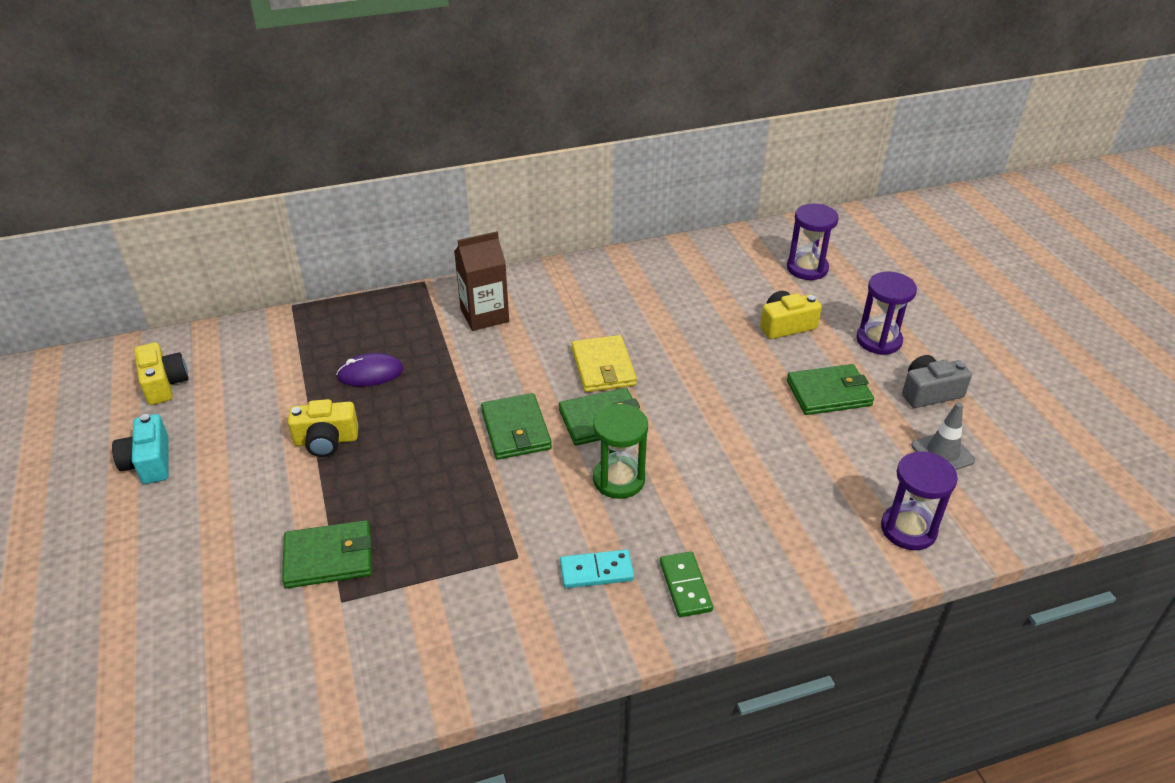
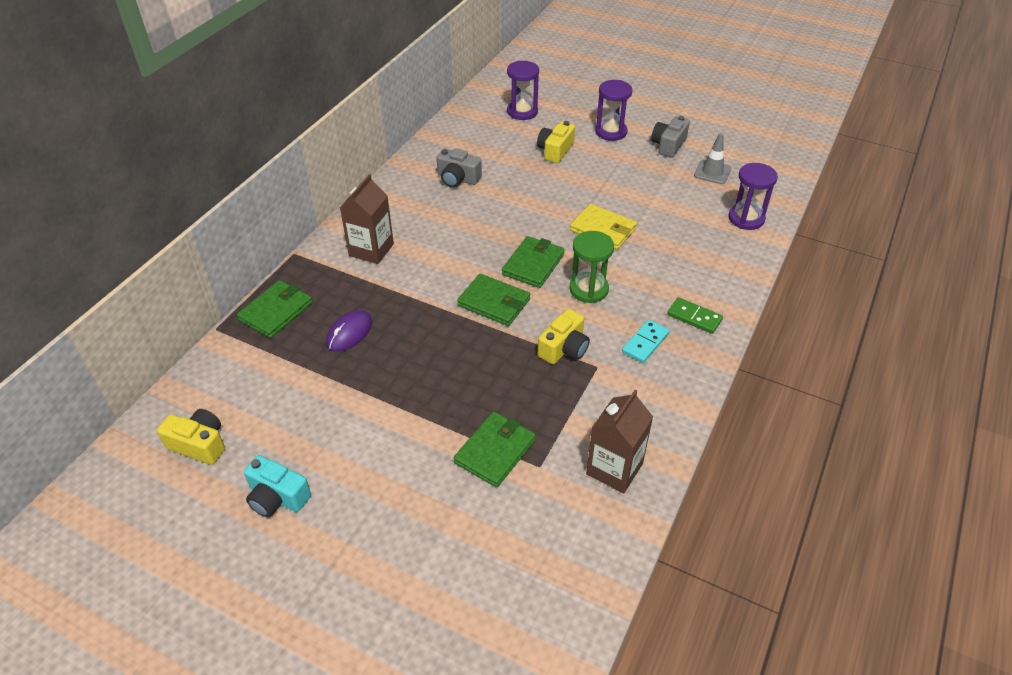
camera: 45 degrees left, 5 degrees up
(326, 440) = (385, 391): yellow camera -> yellow camera (564, 348)
(394, 660) = (614, 468): none -> brown carton
(603, 367) = (491, 235): yellow wallet -> yellow wallet (603, 229)
(648, 297) = (457, 179): none -> grey camera
(829, 393) = (625, 174): green wallet -> green wallet (276, 311)

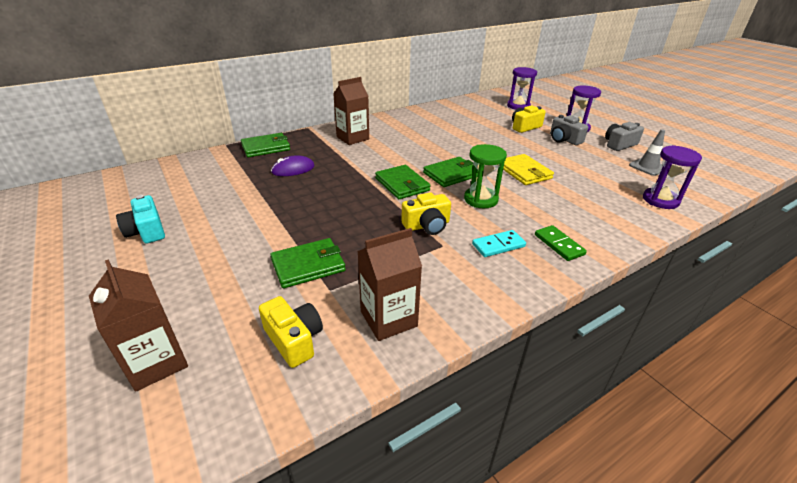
camera: 30 degrees right, 10 degrees down
(199, 444) = (146, 189): yellow camera -> yellow camera (294, 340)
(457, 179) = (443, 123): grey camera -> grey camera (564, 140)
(462, 613) = (156, 362): none -> brown carton

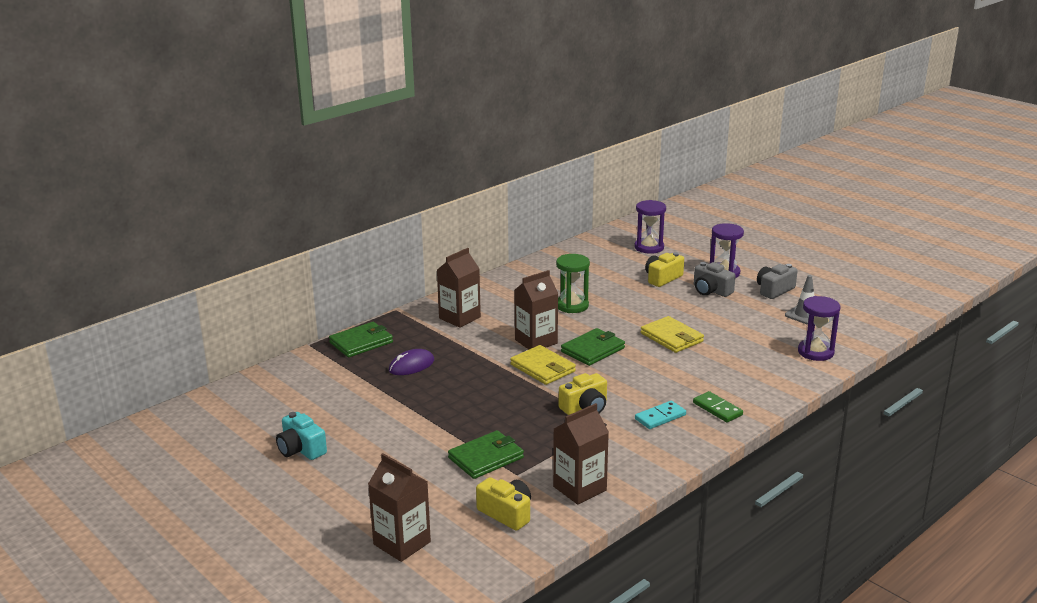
camera: 10 degrees left, 10 degrees down
(402, 184) = (543, 368): green wallet -> yellow wallet
(405, 162) = (536, 341): none -> brown carton
(480, 199) = (632, 374): green hourglass -> green hourglass (572, 306)

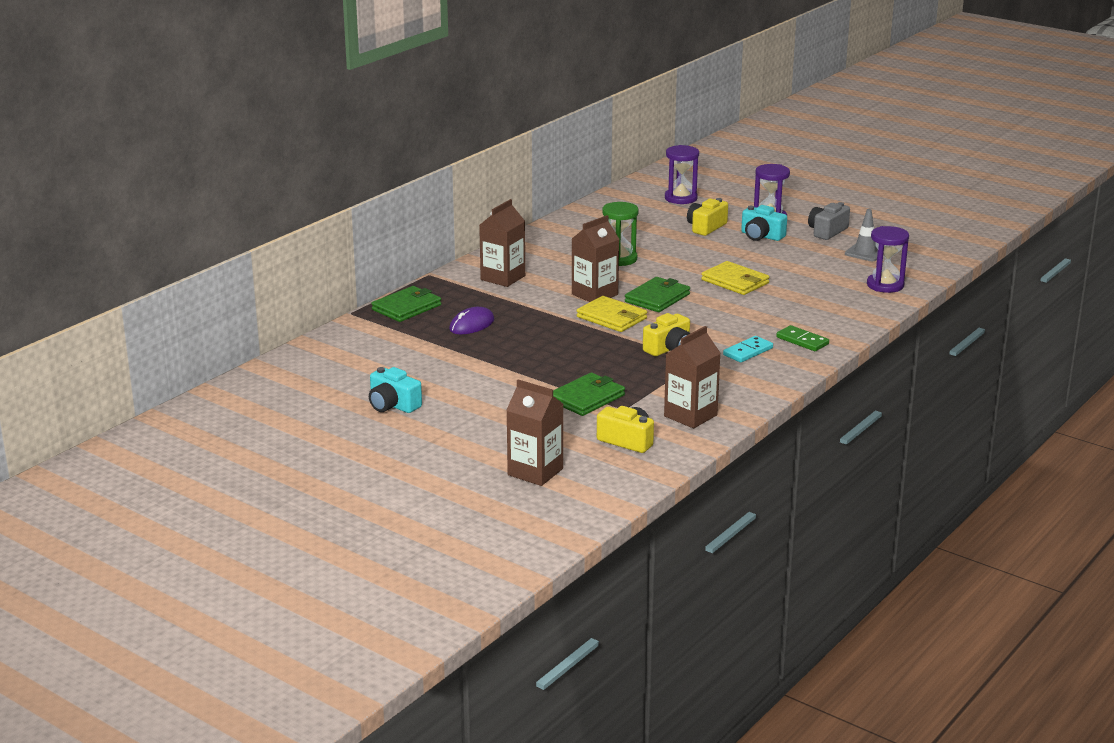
camera: 10 degrees left, 0 degrees up
(711, 291) = (761, 236): grey camera -> turquoise camera

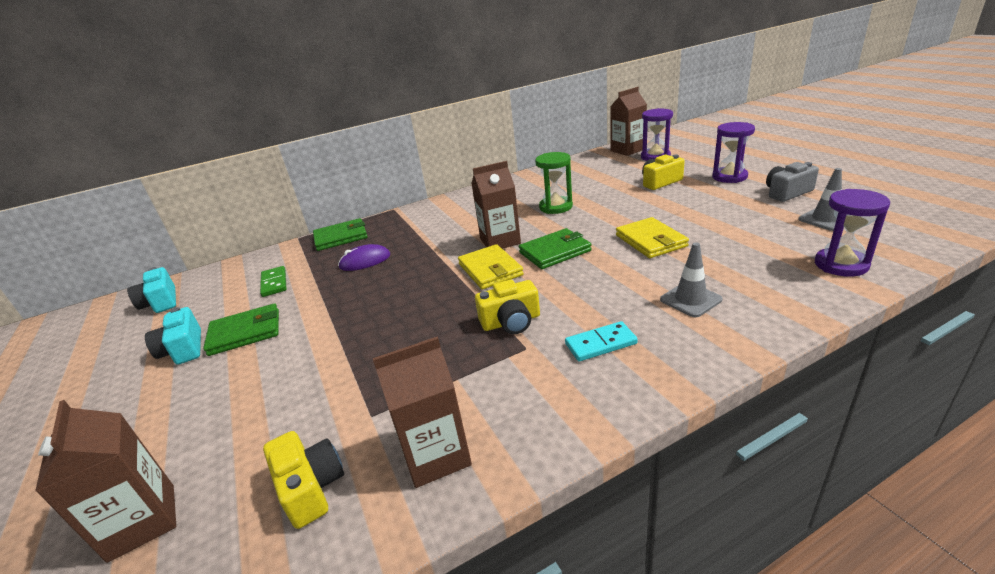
camera: 30 degrees right, 5 degrees up
(503, 278) = (443, 217): brown carton -> brown carton (627, 150)
(587, 398) = (353, 384): green wallet -> green wallet (245, 332)
(761, 236) = (710, 193): turquoise camera -> turquoise camera (161, 302)
(793, 319) = (690, 299): none -> grey traffic cone
(802, 341) = (685, 338): green domino -> green domino (274, 283)

